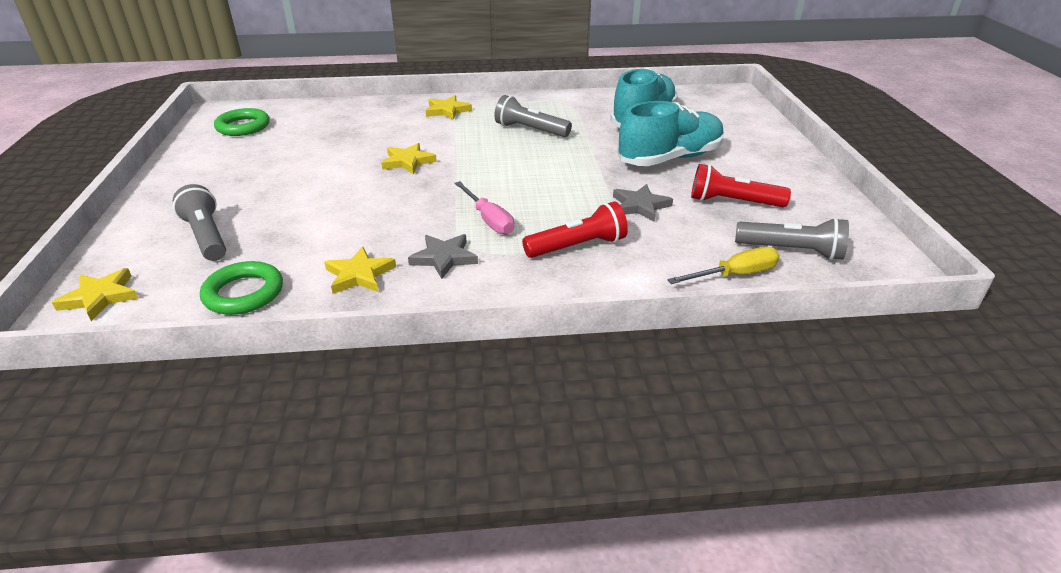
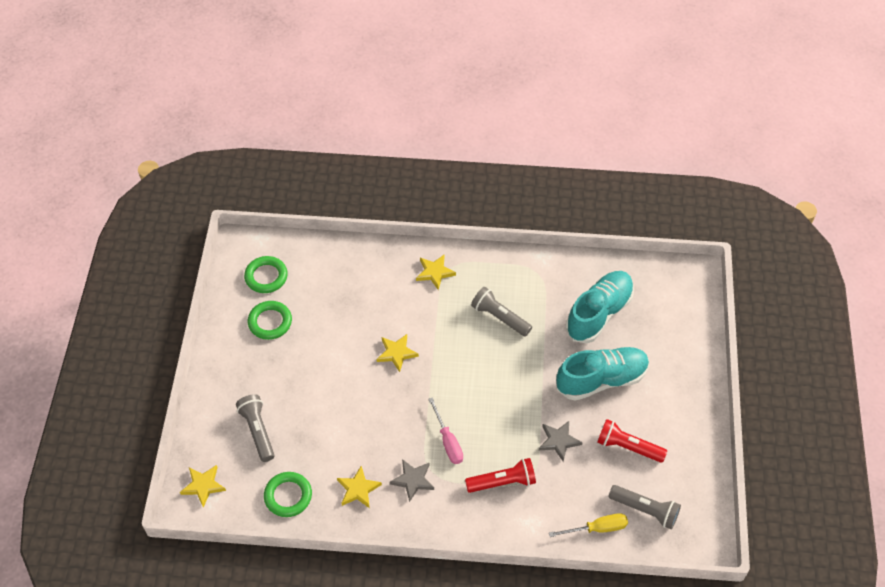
camera: 10 degrees right, 20 degrees up
(242, 154) = (270, 322): none -> green ring

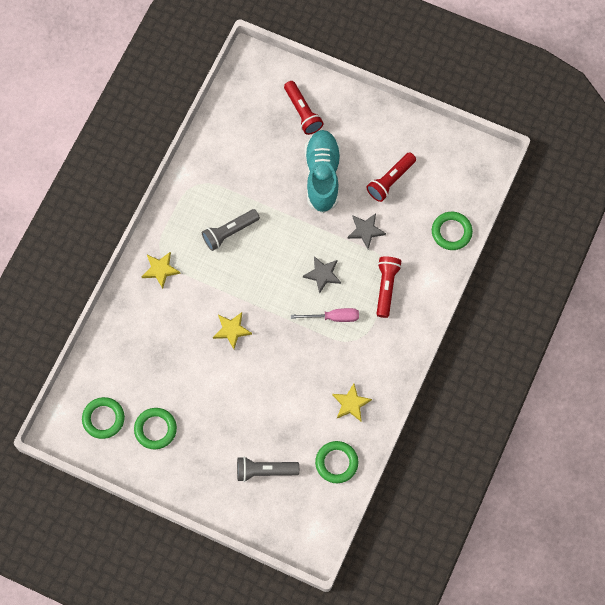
camera: 70 degrees left, 15 degrees up
(203, 486) = (301, 531): yellow star -> none
(413, 480) = (359, 357): grey star -> grey star (322, 274)
(597, 528) = (451, 232): yellow screwdriver -> green ring
(599, 313) = (258, 151): turquoise shoe -> none
(645, 510) = (449, 191): grey flashlight -> none
(663, 339) = (302, 112): none -> red flashlight

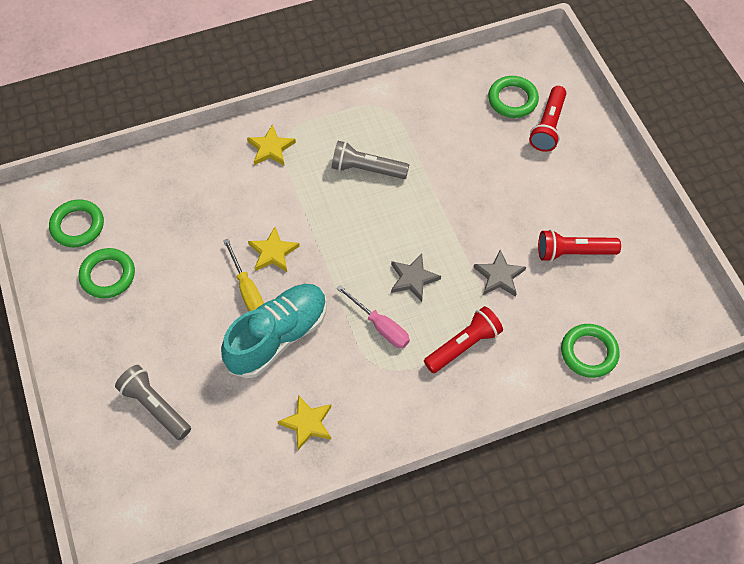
camera: 45 degrees right, 10 degrees down
(241, 364) = (247, 289): none -> yellow screwdriver
(322, 175) = (509, 193): turquoise shoe -> turquoise shoe (278, 337)
(336, 463) = (229, 467): green ring -> green ring (512, 99)

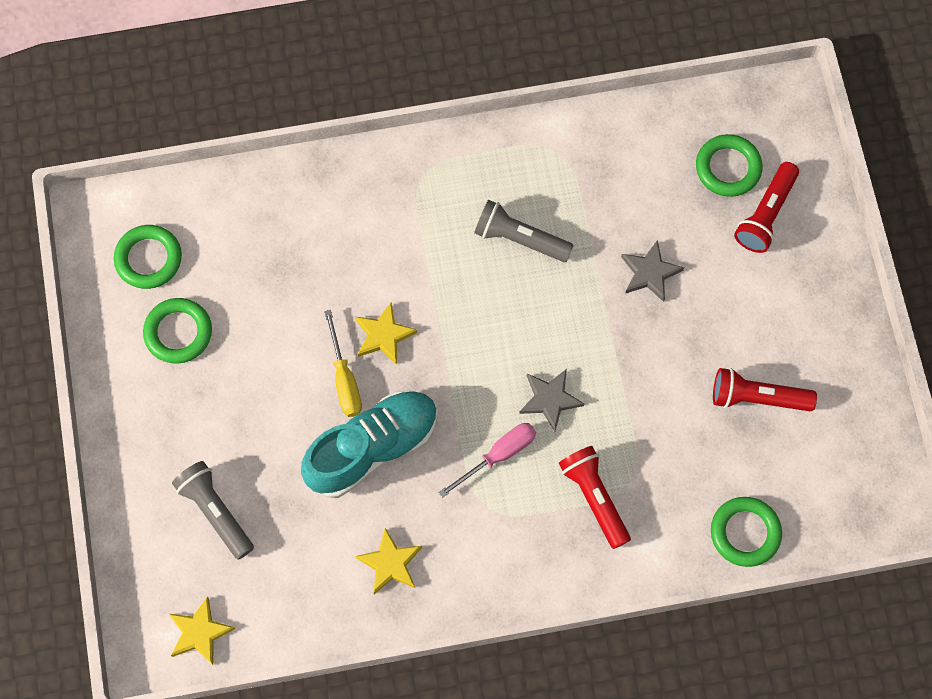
camera: 10 degrees right, 10 degrees up
(271, 148) = (403, 189): yellow star -> yellow star (199, 632)
(380, 326) = (498, 455): pink screwdriver -> pink screwdriver turned 90 degrees counterclockwise
(463, 345) = (594, 498): red flashlight -> red flashlight turned 90 degrees counterclockwise
(499, 276) = (657, 414): grey star -> grey star (650, 273)

